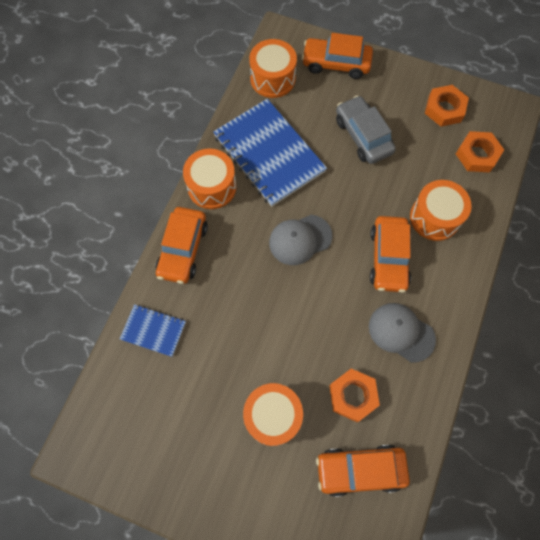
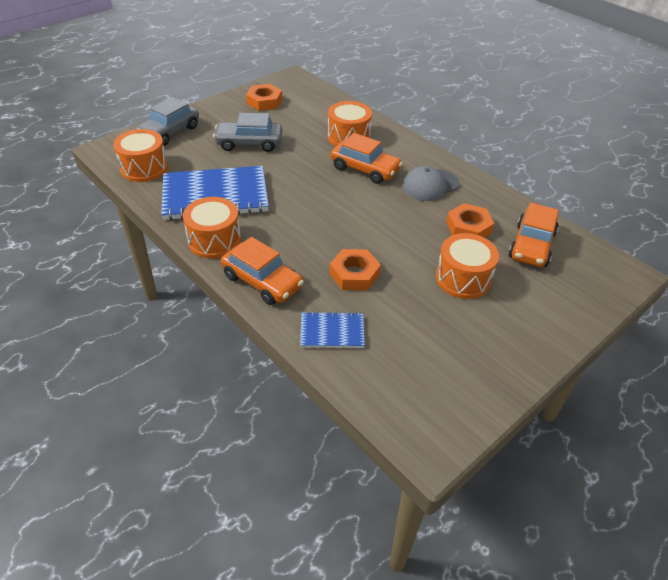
camera: 65 degrees left, 25 degrees down
(153, 330) = (332, 331): blue notebook -> blue notebook turned 45 degrees clockwise
(300, 239) = (312, 207): grey cap -> none
(336, 63) = (169, 132): orange car -> grey car
(477, 155) = (315, 103): orange nut -> orange nut (354, 274)

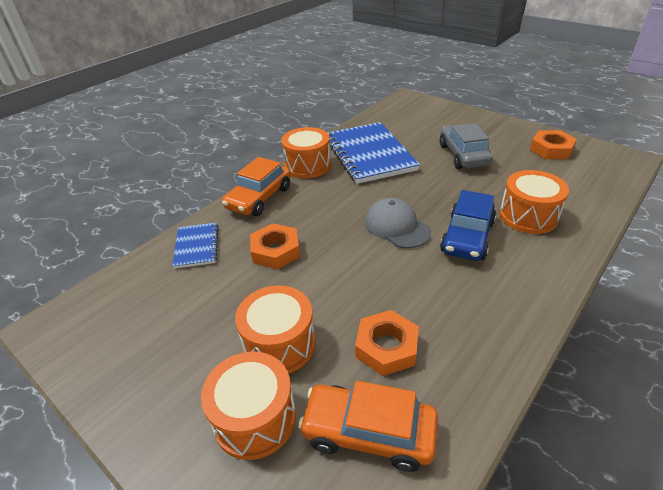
camera: 85 degrees right, 5 degrees down
(144, 168) = (391, 117): orange drum -> orange drum (255, 418)
(169, 132) = (450, 115): grey car -> none
(365, 169) = (467, 237): orange car -> blue car
(430, 185) = (467, 300): grey cap -> grey cap (397, 226)

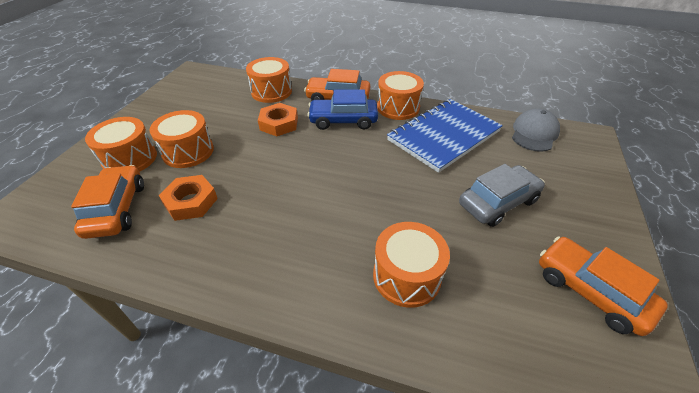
camera: 65 degrees right, 5 degrees up
(197, 246) = (271, 91): blue notebook -> orange drum
(397, 226) = (337, 178): grey cap -> grey cap (534, 133)
(467, 237) = (343, 228): blue car -> blue car (343, 120)
(551, 149) = (590, 291): orange nut -> orange car

